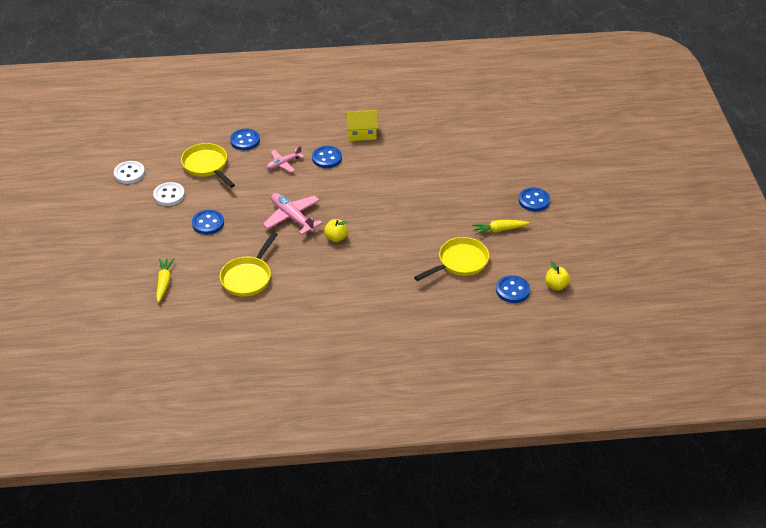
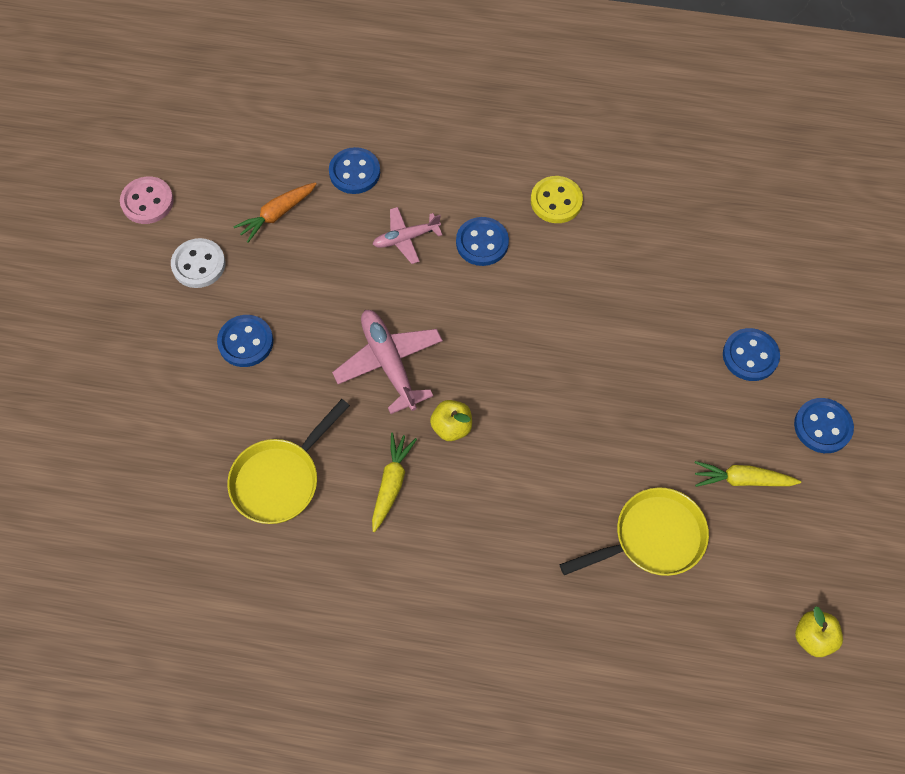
camera: 15 degrees right, 20 degrees up
(129, 173) = (147, 202): white button -> pink button
(164, 282) = (140, 456): yellow carrot -> yellow carrot (391, 484)
(207, 166) = (277, 214): yellow pan -> orange carrot
(362, 134) = (556, 201): yellow house -> yellow button
(512, 290) = (730, 628): blue button -> blue button (750, 356)

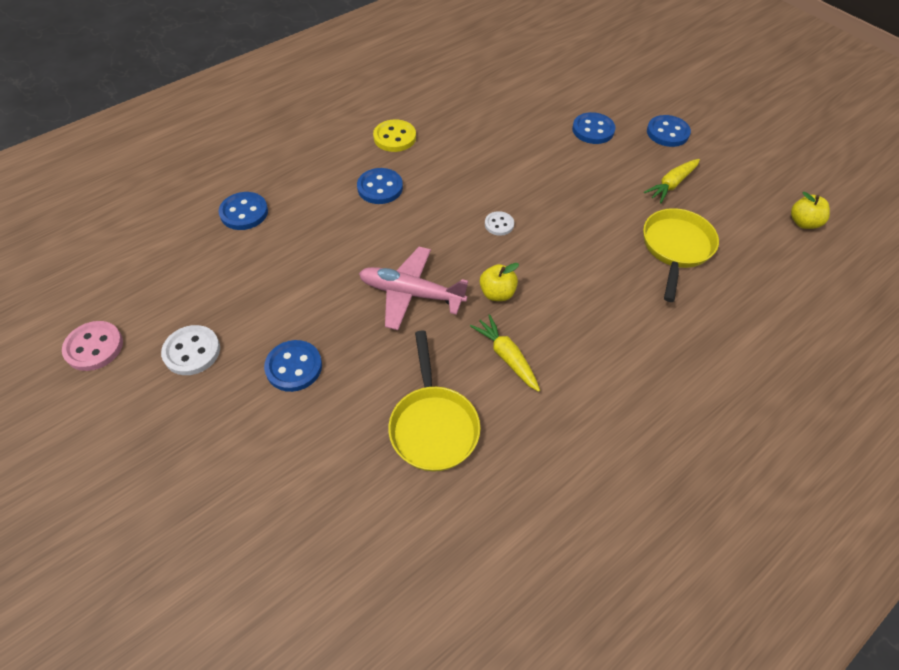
camera: 50 degrees left, 10 degrees down
(277, 214) = (217, 275): orange carrot -> none
(406, 238) = (328, 221): pink plane -> none
(533, 369) = (499, 224): none -> white button

